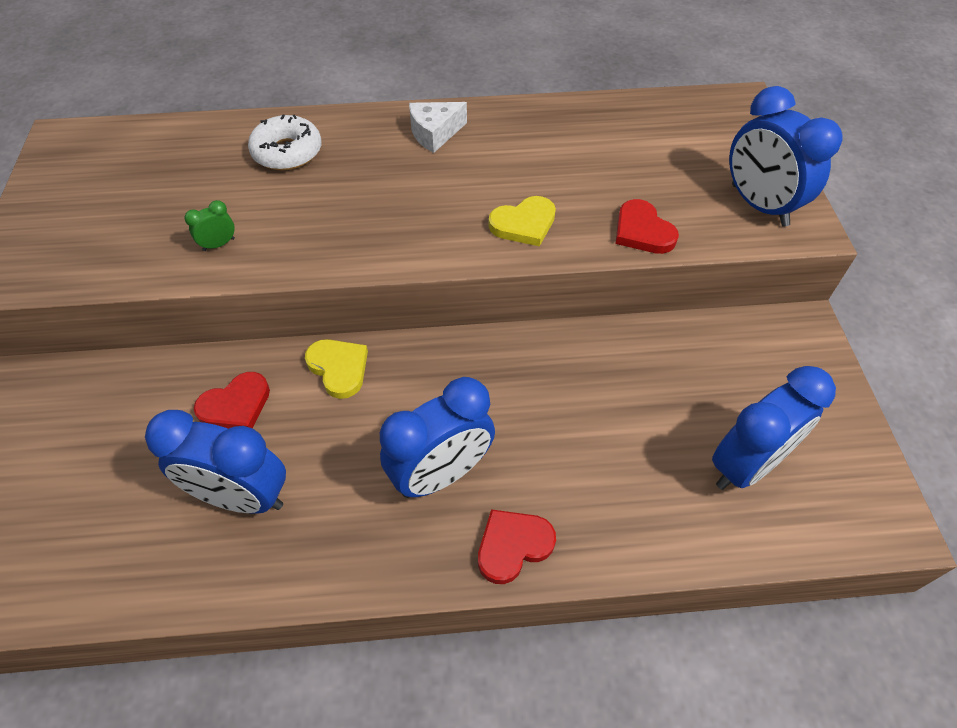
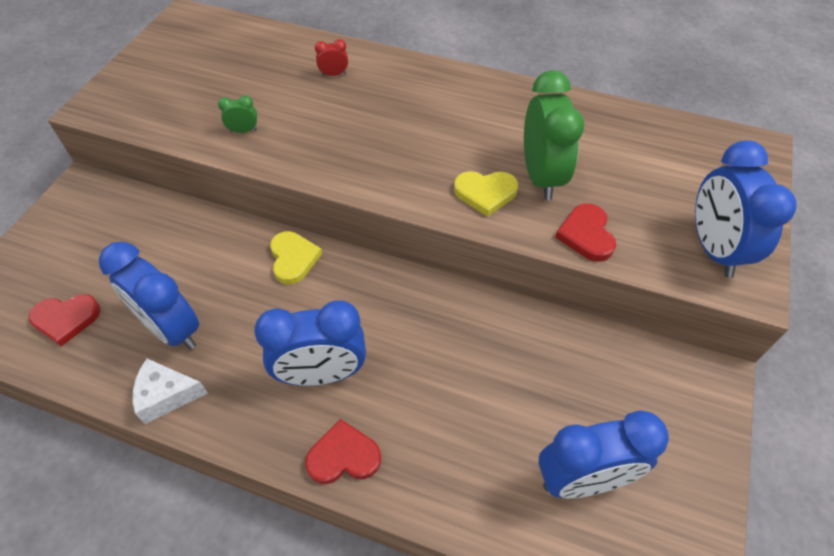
camera: 25 degrees right, 0 degrees up
(236, 405) = (206, 258): red heart -> red heart (66, 319)
(287, 152) = (334, 74): white donut -> red clock
(434, 133) = (457, 93): white cheese -> white cheese (167, 395)
(568, 190) = (541, 177): none -> green clock

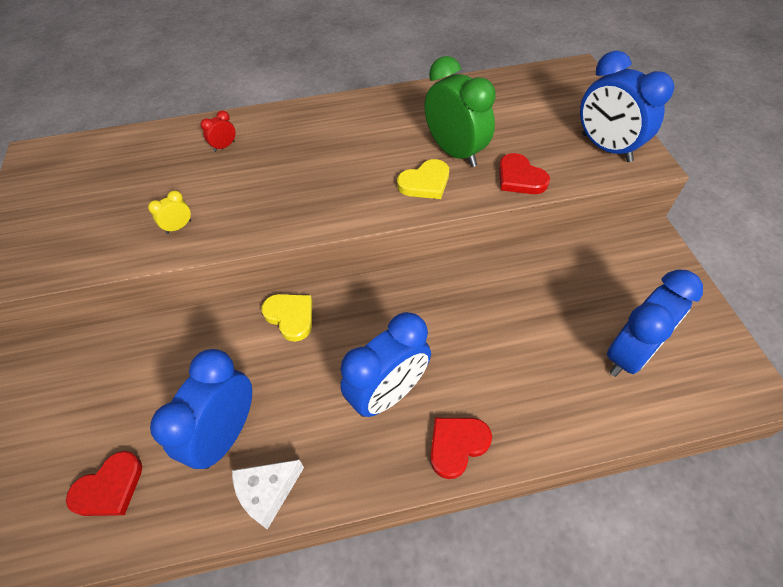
camera: 30 degrees left, 0 degrees up
(172, 329) = (226, 434): blue clock -> blue clock turned 105 degrees clockwise
(243, 130) = (179, 227): green clock -> yellow clock

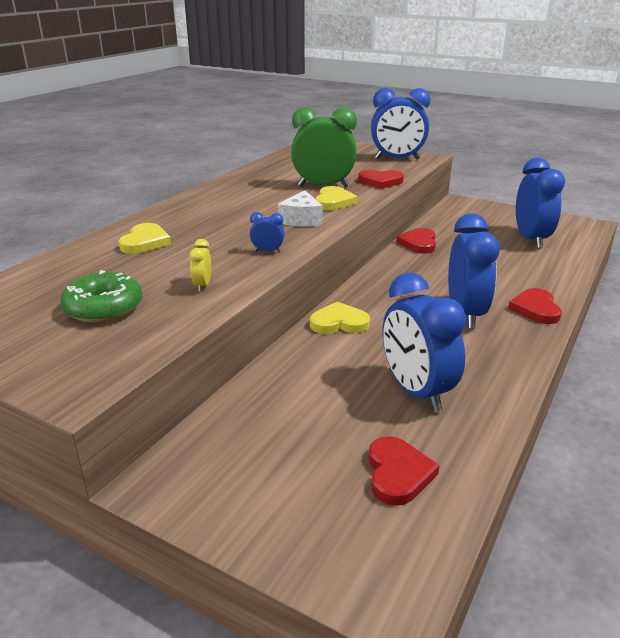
camera: 50 degrees left, 25 degrees down
(107, 207) = (104, 308): none -> green donut
(224, 146) = (145, 242): red clock -> yellow heart
(267, 492) = (495, 392): white cheese -> white cheese (301, 219)
(272, 217) = (267, 251): none -> blue clock
(502, 272) = (419, 243): none -> red heart

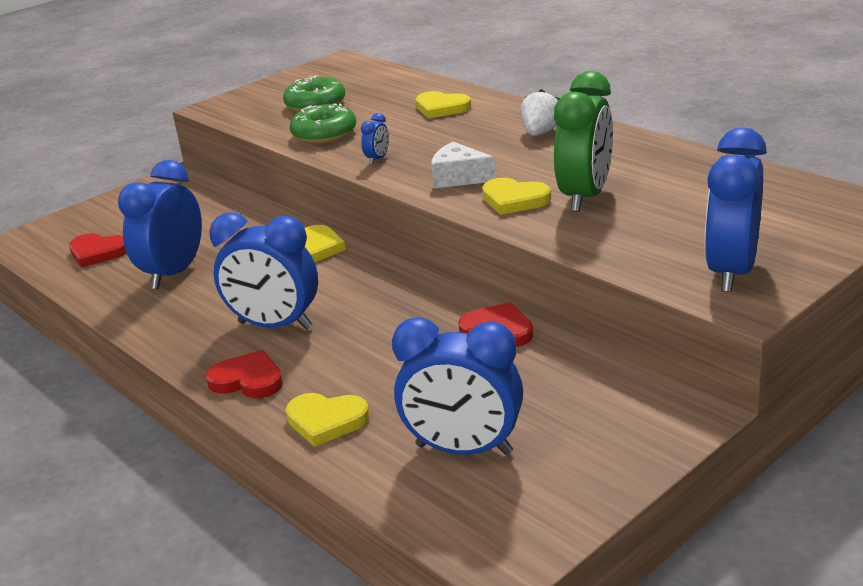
camera: 110 degrees right, 0 degrees up
(202, 286) = (324, 134): yellow clock -> green donut
(215, 204) = (540, 133): none -> white strawberry
(380, 181) = (593, 241): red heart -> none
(416, 391) = (174, 273): blue clock -> blue clock turned 60 degrees counterclockwise
(547, 275) = (326, 421): none -> yellow heart

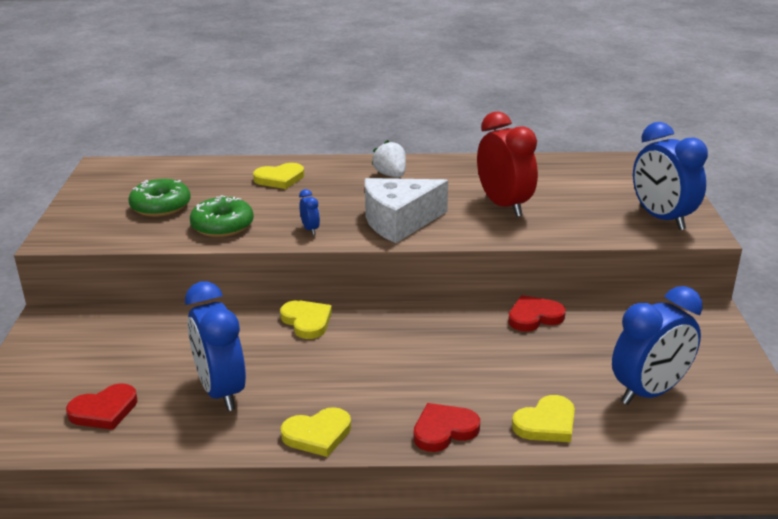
camera: 50 degrees left, 0 degrees up
(275, 325) = (387, 386): blue clock -> none
(458, 178) = (399, 222): white cheese -> white cheese, size x1.63
(514, 200) = (466, 223): yellow heart -> yellow heart (317, 434)
(585, 197) = (504, 205): green clock -> red clock

